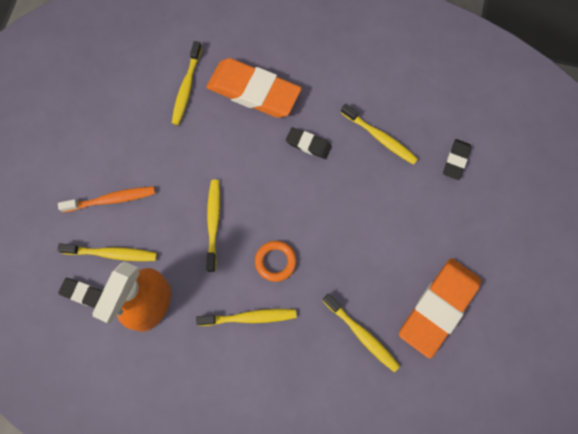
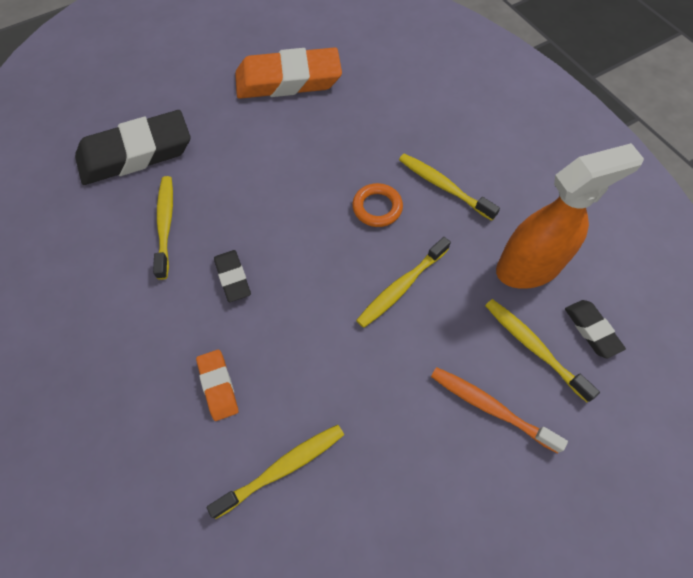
camera: 135 degrees left, 10 degrees down
(253, 91) = (218, 386): orange eraser -> orange eraser, size x0.47
(362, 335) = (365, 108): yellow toothbrush -> none
(456, 160) = (136, 153): black eraser -> black eraser, size x2.12

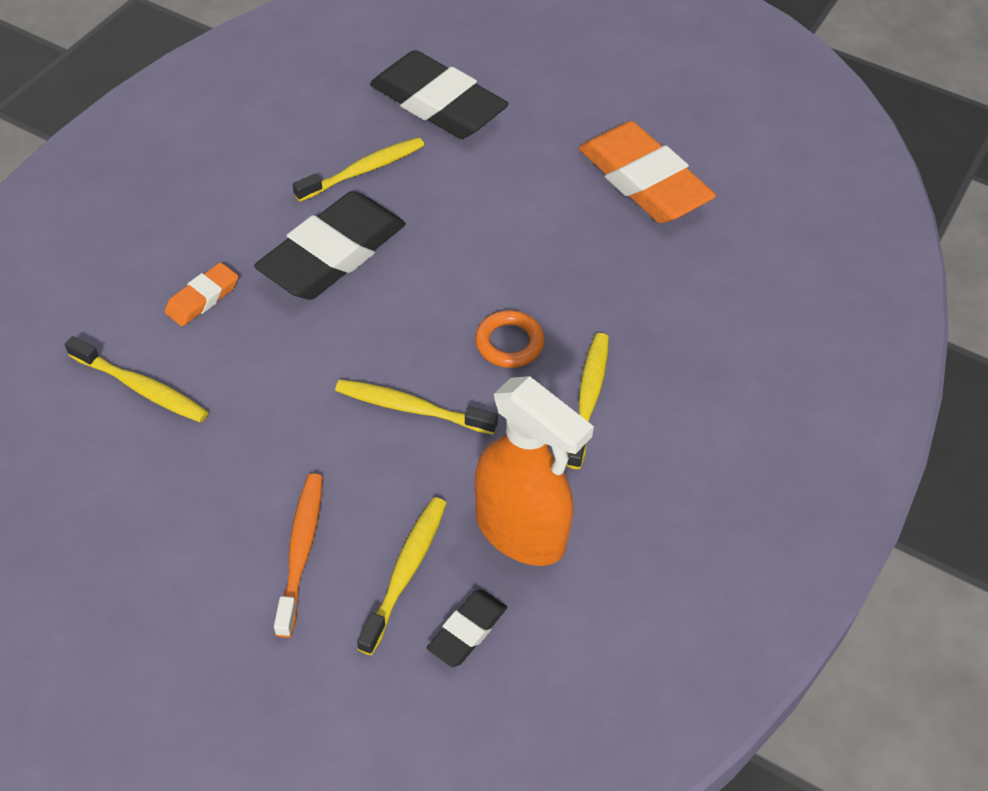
camera: 60 degrees right, 10 degrees down
(233, 278) = (333, 254): black eraser -> black eraser, size x2.12

